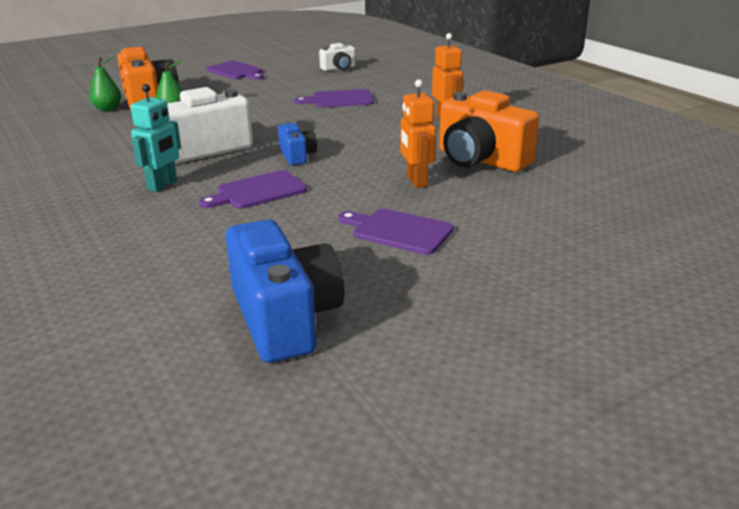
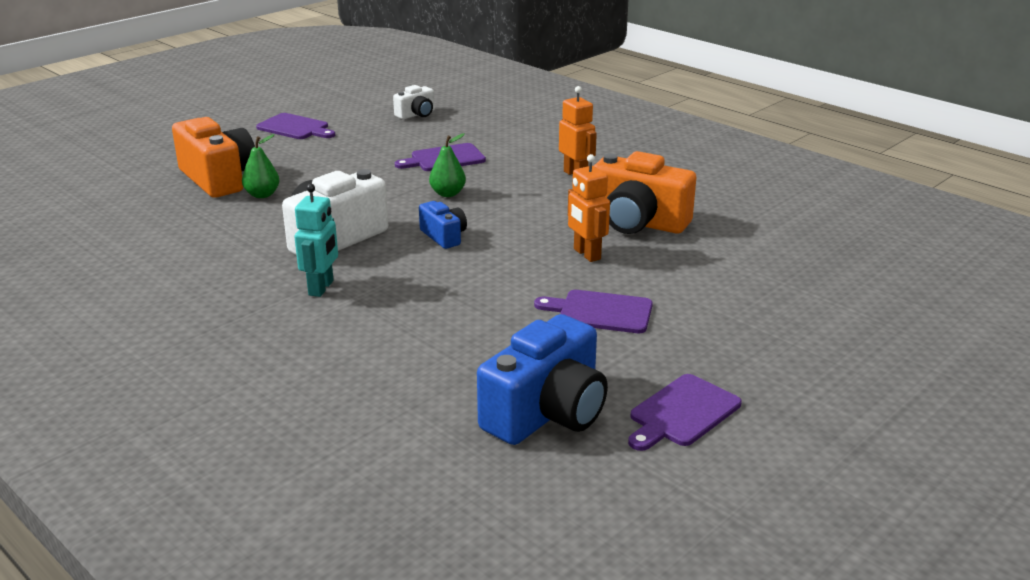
camera: 15 degrees left, 0 degrees up
(107, 109) = (175, 194): green pear -> green pear (447, 194)
(258, 191) = (431, 284): purple cutting board -> purple cutting board (682, 413)
(285, 318) = (547, 413): blue camera -> blue camera turned 75 degrees clockwise

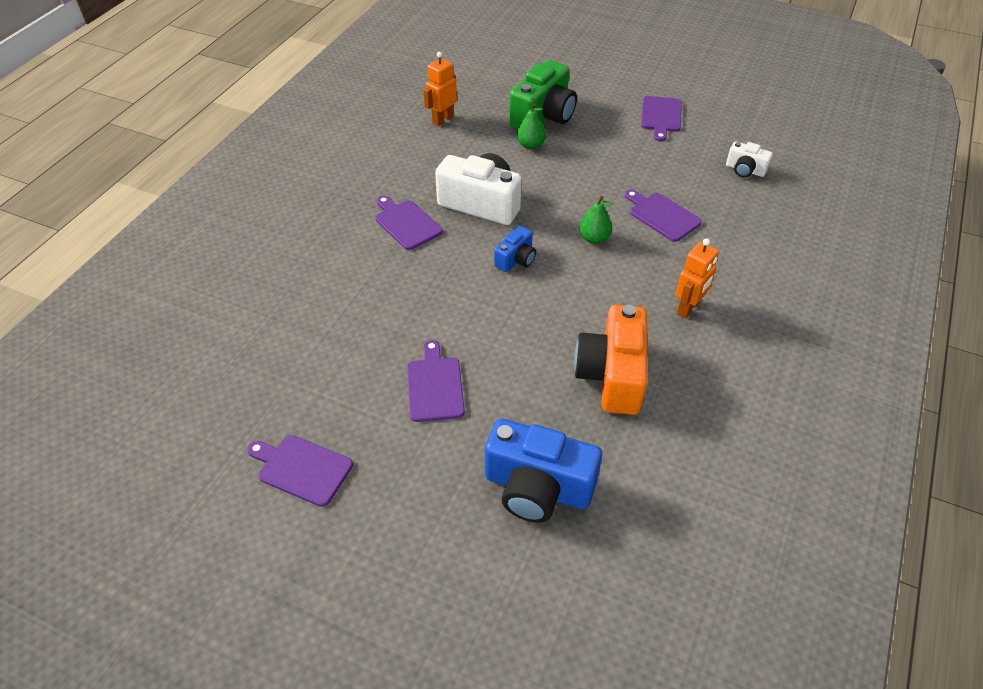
camera: 70 degrees right, 20 degrees up
(219, 179) = (543, 116): orange camera -> green camera
(321, 288) = (406, 223): turquoise robot -> purple cutting board
(547, 413) = (282, 388): blue camera -> blue camera (537, 488)
(586, 254) = (530, 354): orange robot -> orange robot (442, 119)

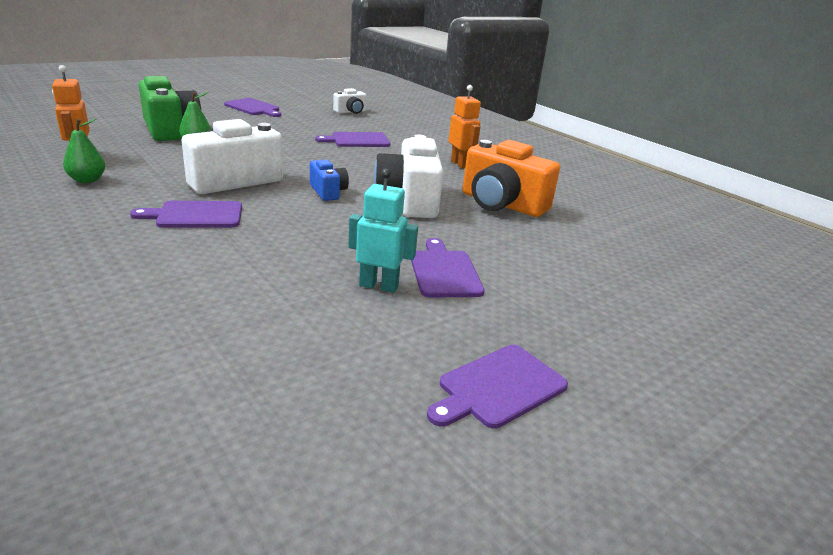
camera: 65 degrees left, 20 degrees down
(383, 360) = (379, 286): none -> turquoise robot
(434, 386) = (444, 272): purple cutting board -> purple cutting board turned 60 degrees clockwise
(537, 488) = (602, 266): blue camera -> none
(551, 312) = (409, 200): none -> white camera
(594, 238) = (347, 163): green pear -> green pear (87, 180)

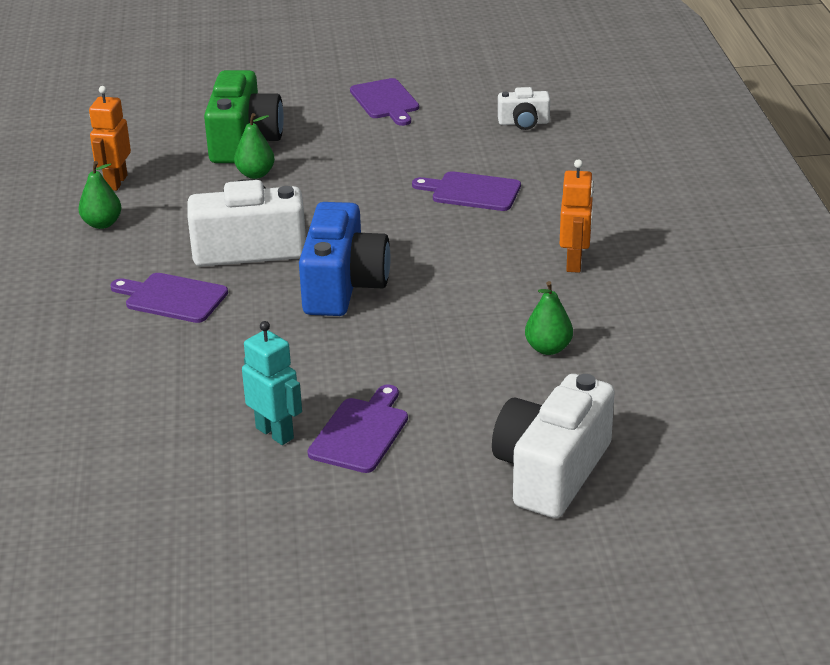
camera: 35 degrees right, 5 degrees up
(328, 192) = (343, 286): blue camera -> blue camera, size x1.94
(409, 200) = (430, 318): white camera -> white camera (551, 471)
(499, 387) = (276, 567): purple cutting board -> none
(501, 204) = (548, 348): orange camera -> green pear

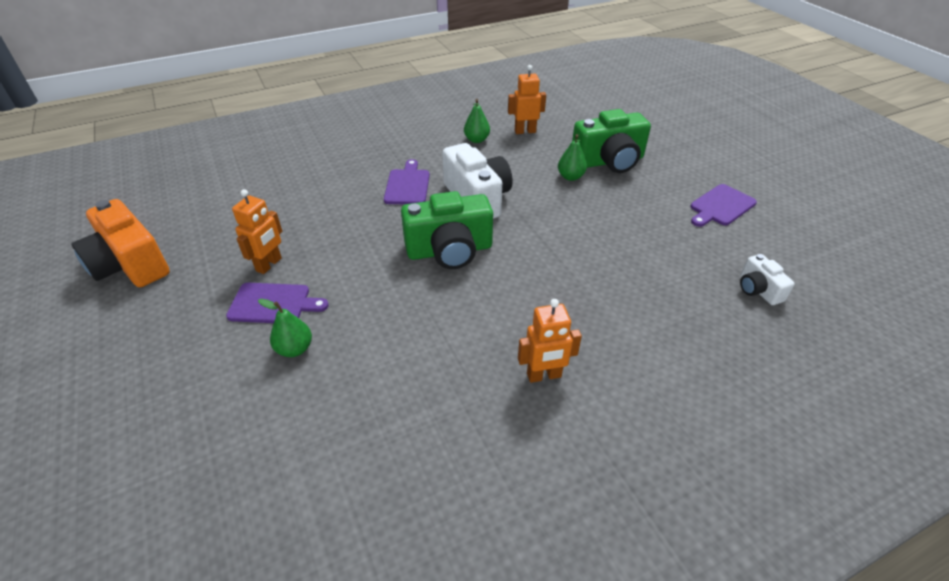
camera: 70 degrees right, 10 degrees up
(183, 572) = (130, 265): none -> orange camera
(275, 433) = (269, 264): turquoise robot -> orange robot
(343, 286) = (449, 250): blue camera -> green camera
(472, 192) = (619, 285): purple cutting board -> none
(548, 348) = (403, 386): green pear -> green pear (295, 349)
(551, 471) = (230, 425): white camera -> none

